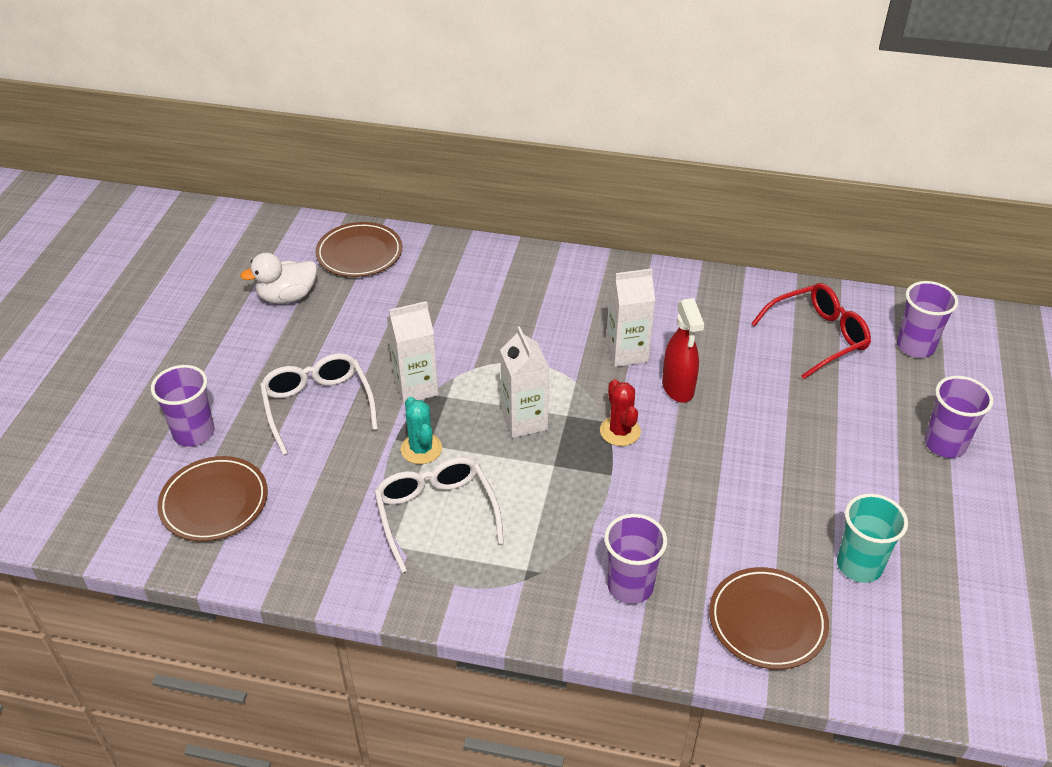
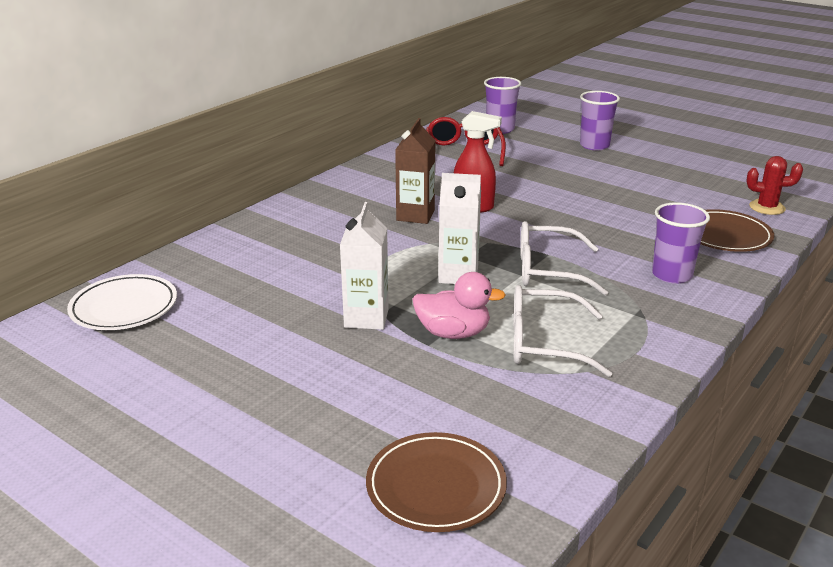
camera: 65 degrees left, 15 degrees down
(194, 433) = (304, 483): purple cup -> none
(287, 297) = (136, 367): white duck -> none
(317, 405) = (339, 381): white glasses -> white glasses (547, 271)
(359, 253) = (124, 307): brown plate -> white plate
(421, 449) = (453, 333): turquoise cactus -> pink duck
(620, 431) = (503, 239): red cactus -> red cactus (767, 207)
(626, 353) = (415, 215): white carton -> brown carton
(859, 565) = (686, 195): turquoise cup -> none

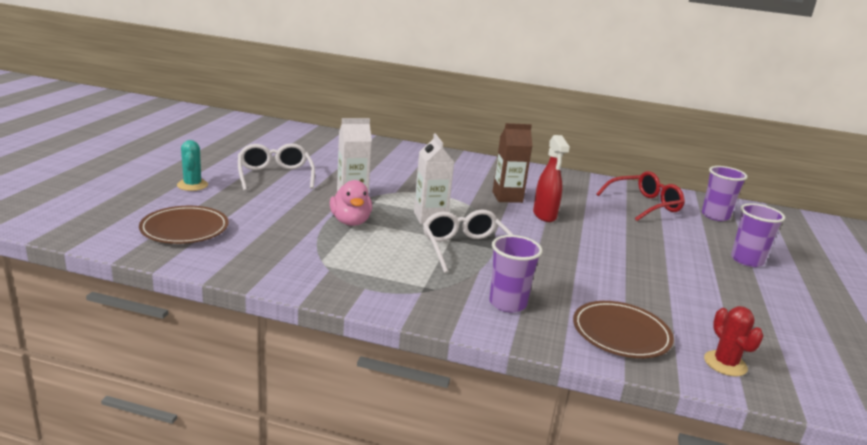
camera: 65 degrees right, 5 degrees down
(124, 307) = (324, 140): white plate -> none
(255, 467) = (192, 185): none -> turquoise cactus
(543, 343) = (356, 252): white glasses -> white glasses (275, 175)

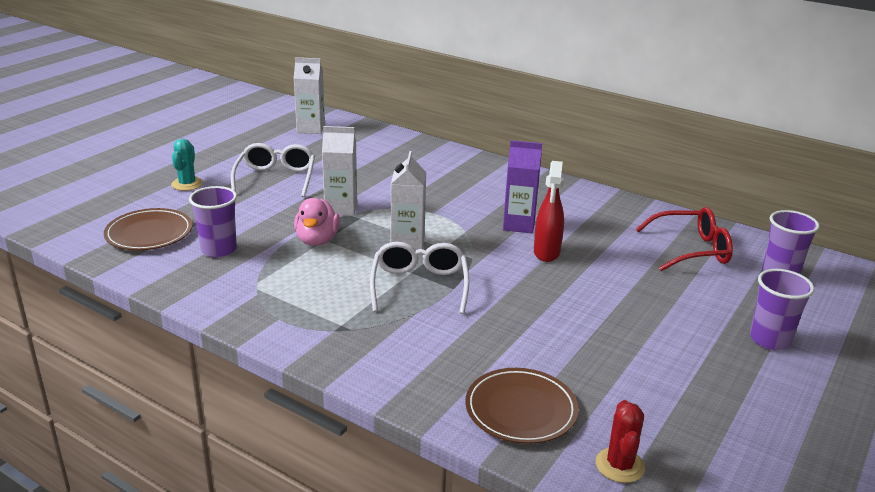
camera: 20 degrees right, 5 degrees up
(277, 136) = (311, 129): none -> white carton
(507, 197) = (519, 225): brown carton -> purple carton
(507, 303) = (417, 356): purple cup -> purple cup (219, 250)

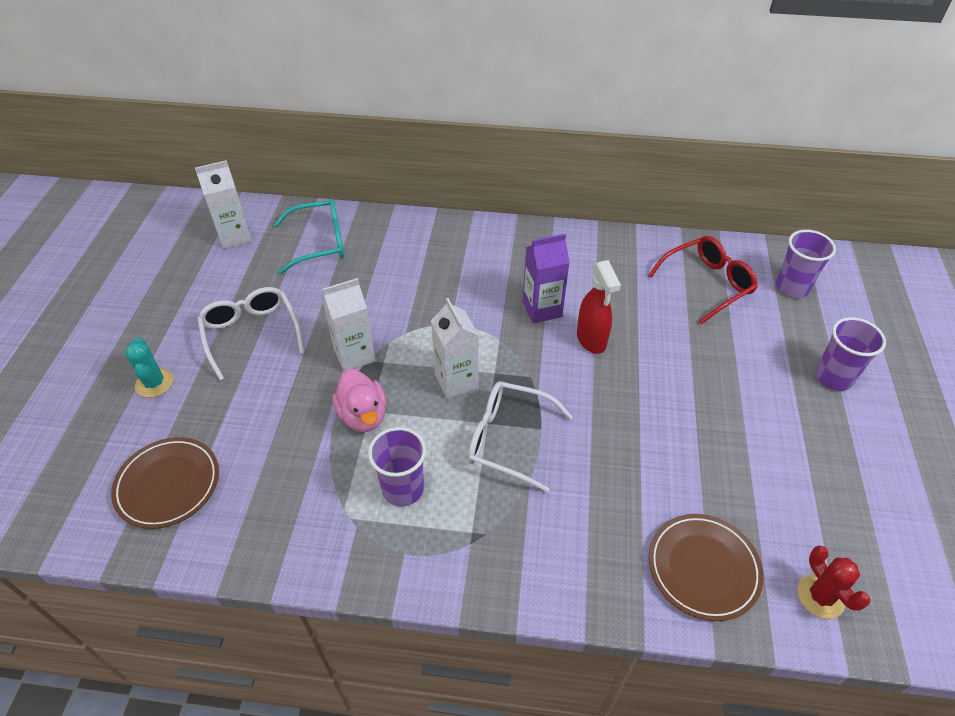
camera: 25 degrees left, 20 degrees up
(219, 250) = (267, 476): purple cup -> purple cup (403, 489)
(371, 146) = (320, 243): none -> turquoise glasses
(419, 285) = (508, 439): white glasses -> white glasses turned 45 degrees counterclockwise

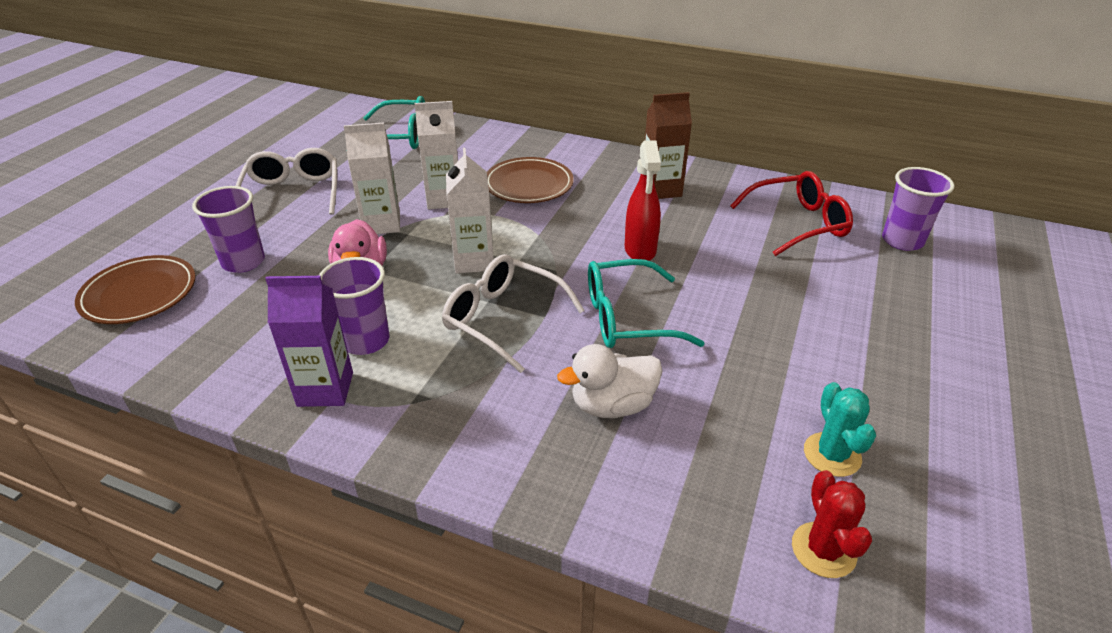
camera: 15 degrees right, 10 degrees down
(154, 383) = (181, 215): turquoise cactus -> turquoise cactus (832, 455)
(234, 236) = (323, 122): white carton -> white carton (444, 199)
(542, 309) = (597, 217): purple carton -> purple carton (325, 389)
(583, 266) = (661, 190): none -> brown carton
(607, 416) = (627, 318): none -> turquoise glasses
(629, 506) = (612, 405): none -> white duck
(703, 568) = (676, 485): brown plate -> brown plate (529, 185)
(833, 377) = (925, 330): purple cup -> purple cup (243, 262)

